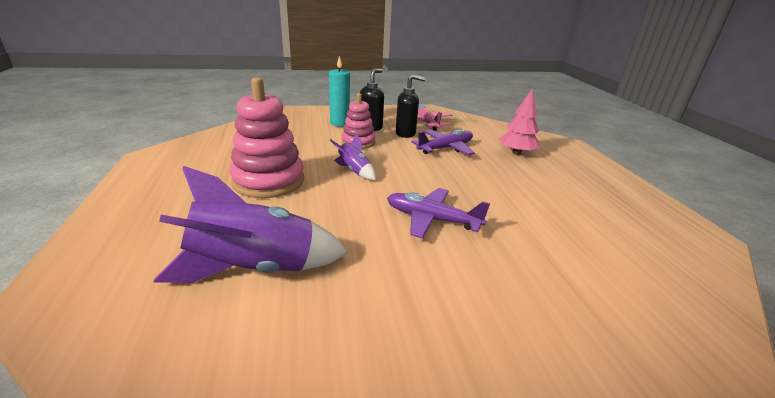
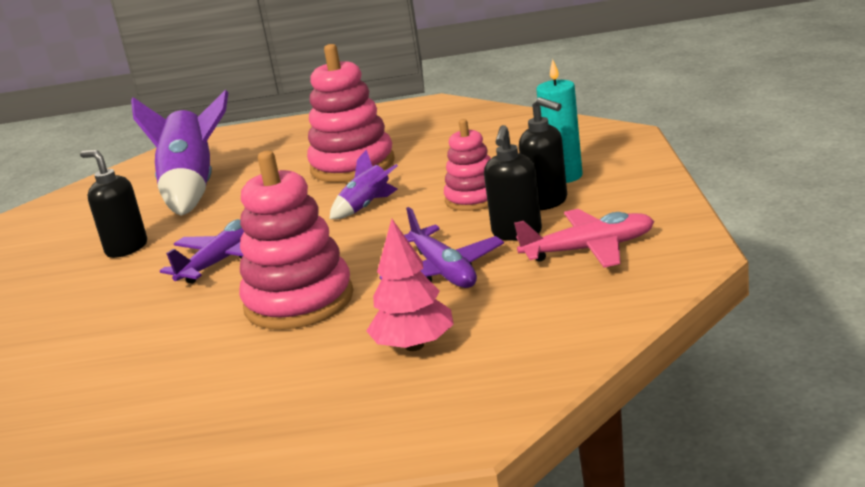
camera: 105 degrees right, 5 degrees down
(403, 287) = (126, 248): none -> black soap dispenser
(485, 183) = (299, 301): none -> pink stacking toy

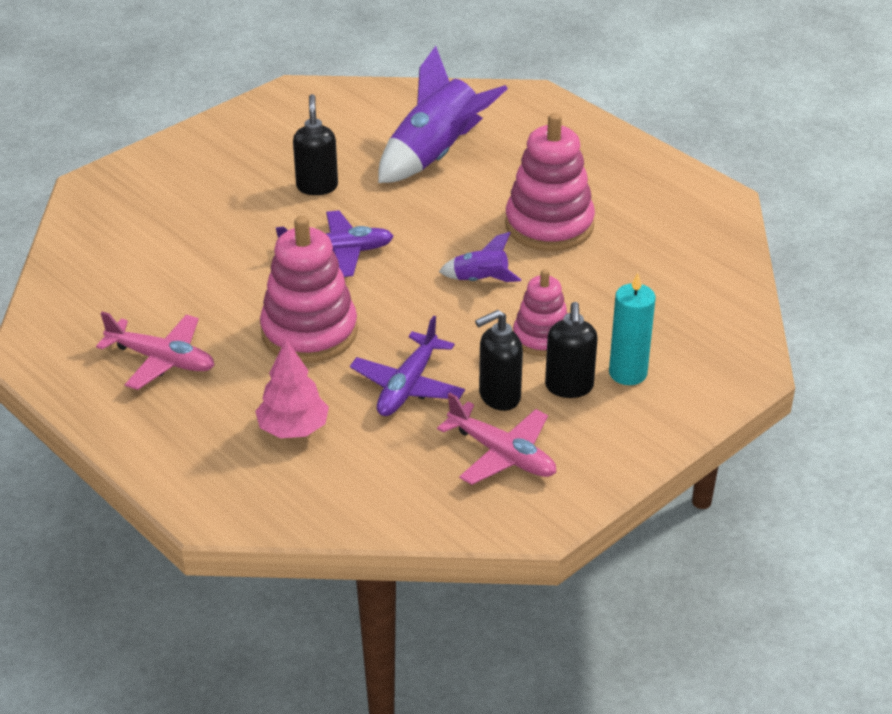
camera: 45 degrees right, 15 degrees up
(200, 398) = (162, 360): none -> pink plane

